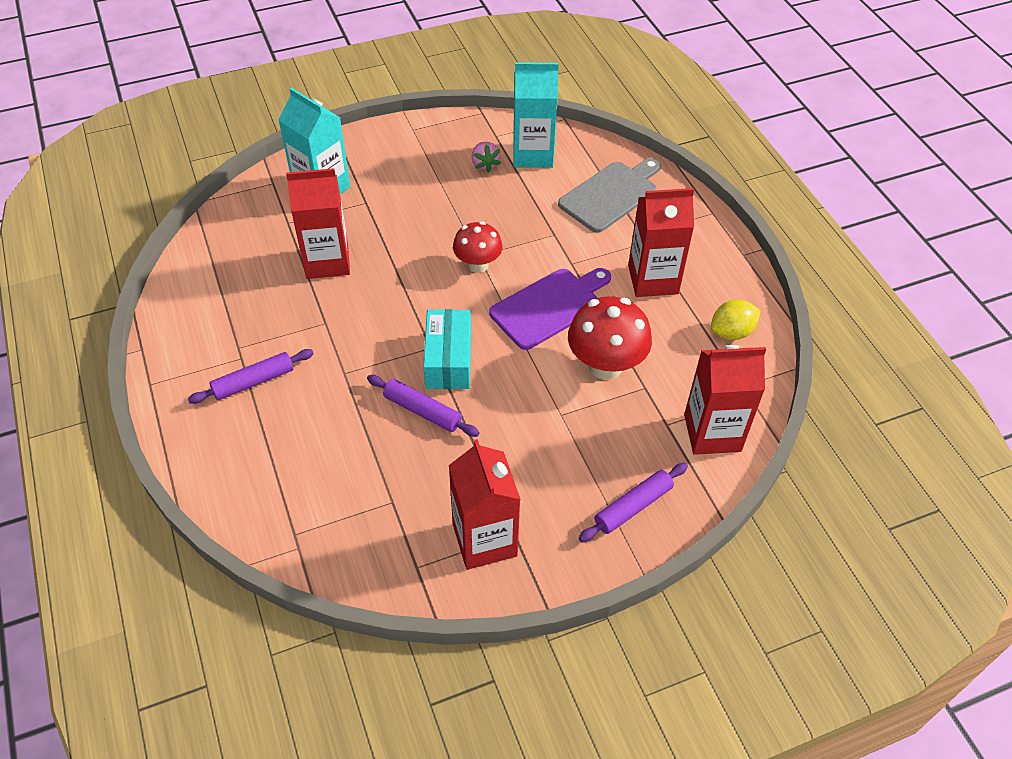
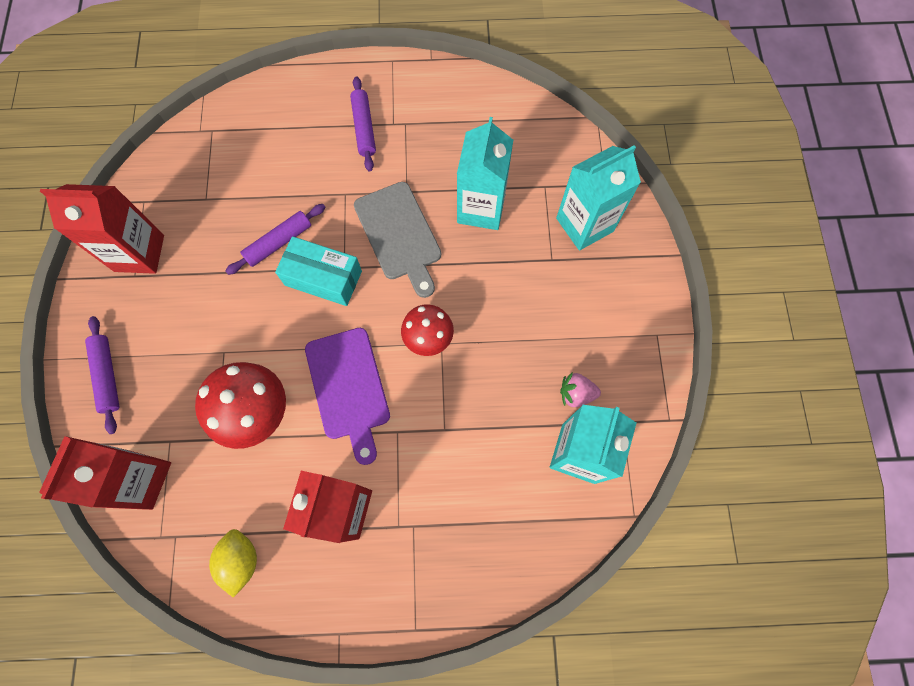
camera: 110 degrees right, 20 degrees up
(327, 261) = (481, 208): red carton -> turquoise carton
(611, 195) = (484, 518): grey cutting board -> grey cutting board (399, 235)

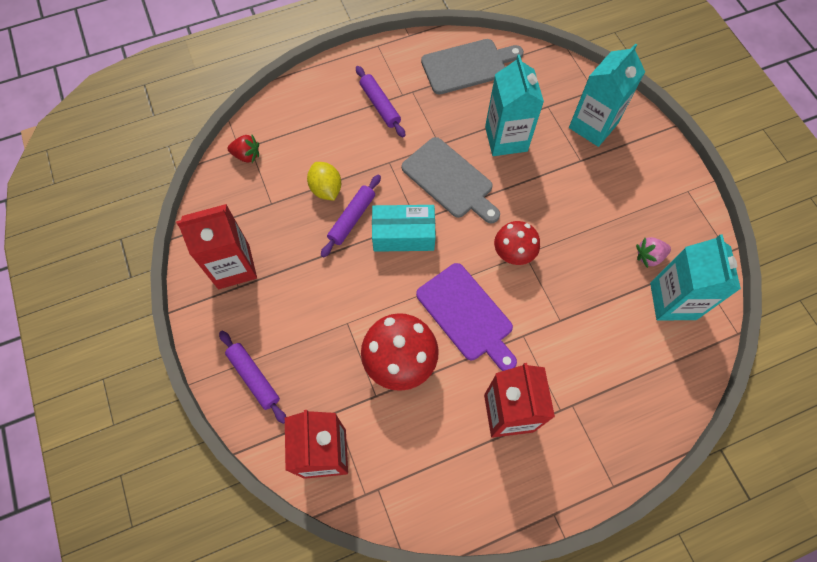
camera: 20 degrees left, 5 degrees down
(204, 139) = (247, 155): none -> red strawberry
(241, 560) = (444, 486): yellow lemon -> yellow lemon (326, 189)
(478, 113) = (468, 66): none -> grey cutting board

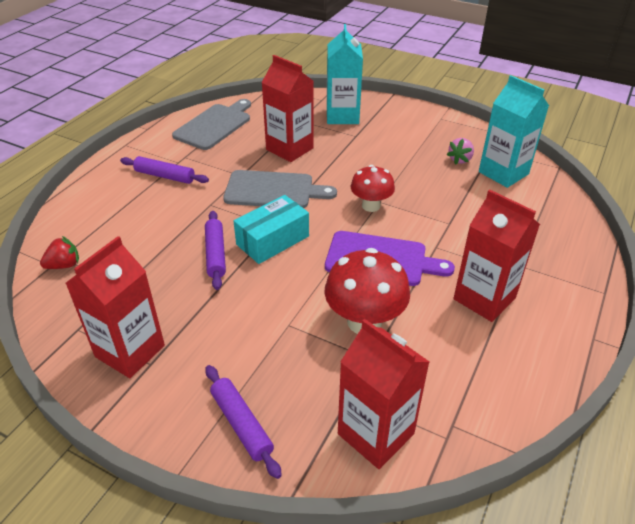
camera: 40 degrees left, 25 degrees down
(254, 377) = (241, 424): purple rolling pin -> purple rolling pin turned 45 degrees clockwise
(326, 189) = (170, 248): yellow lemon -> none
(506, 139) = (289, 149): turquoise carton -> red carton

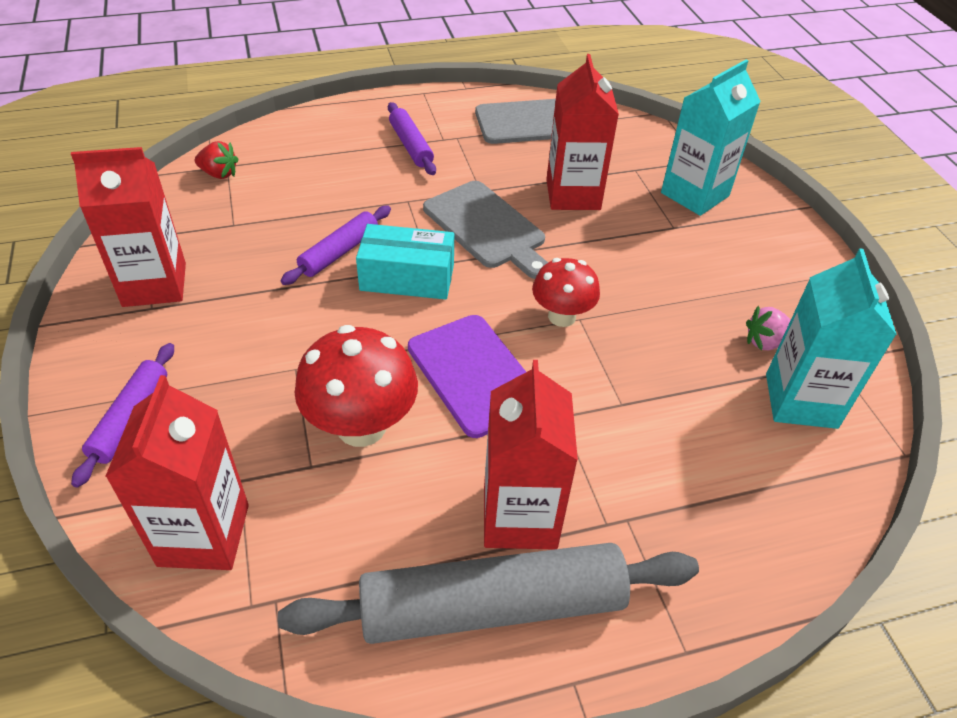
camera: 45 degrees right, 5 degrees up
(529, 340) = (492, 606): none -> grey rolling pin

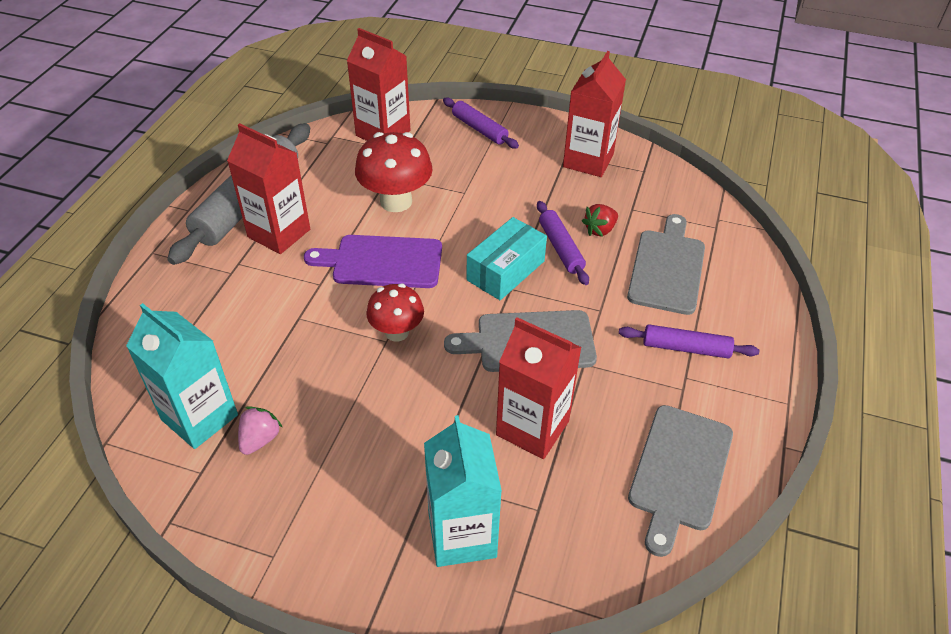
camera: 125 degrees right, 0 degrees up
(219, 174) = (705, 220): red strawberry -> red strawberry (600, 230)
(314, 178) = (667, 268): none -> grey cutting board

